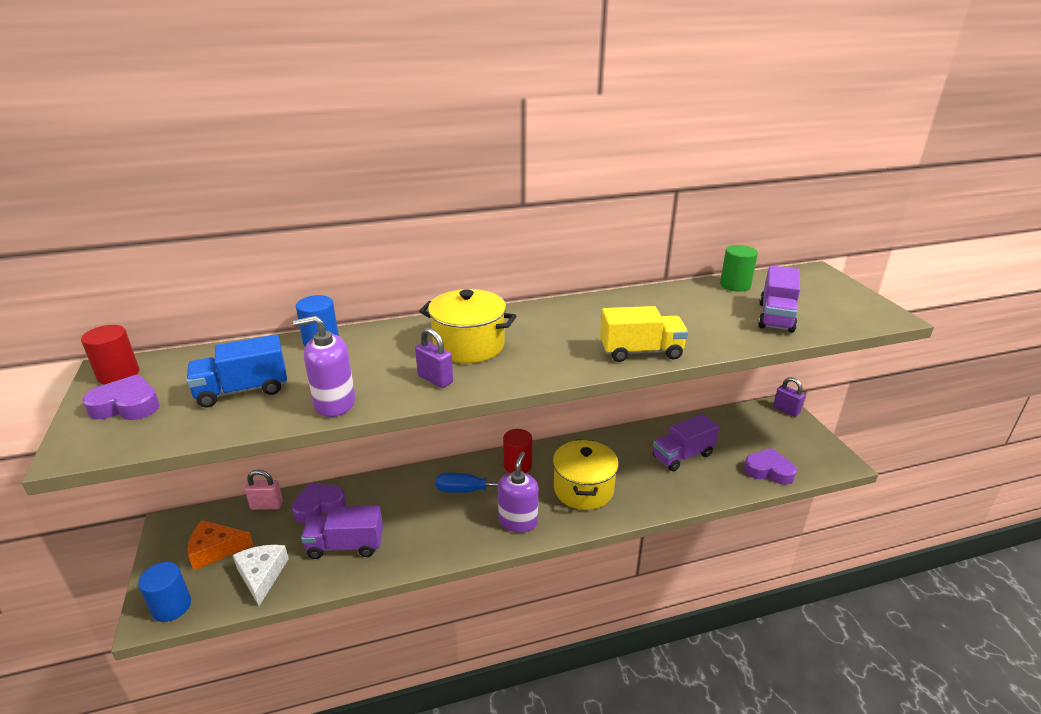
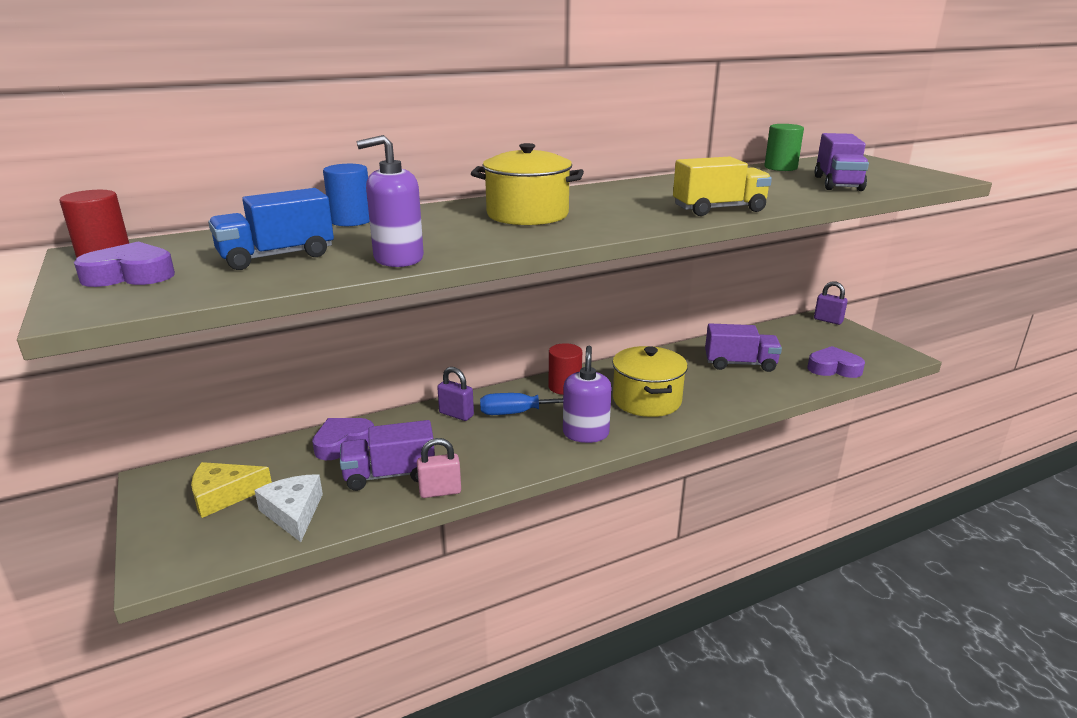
camera: 10 degrees left, 5 degrees down
(171, 606) = (184, 555): blue cylinder -> none
(215, 549) = (224, 495): orange cheese -> yellow cheese
(267, 505) = (276, 449): pink padlock -> pink padlock (440, 491)
(435, 379) = (506, 237): purple padlock -> purple padlock (456, 414)
(682, 455) = (740, 364): purple truck -> purple truck turned 135 degrees counterclockwise

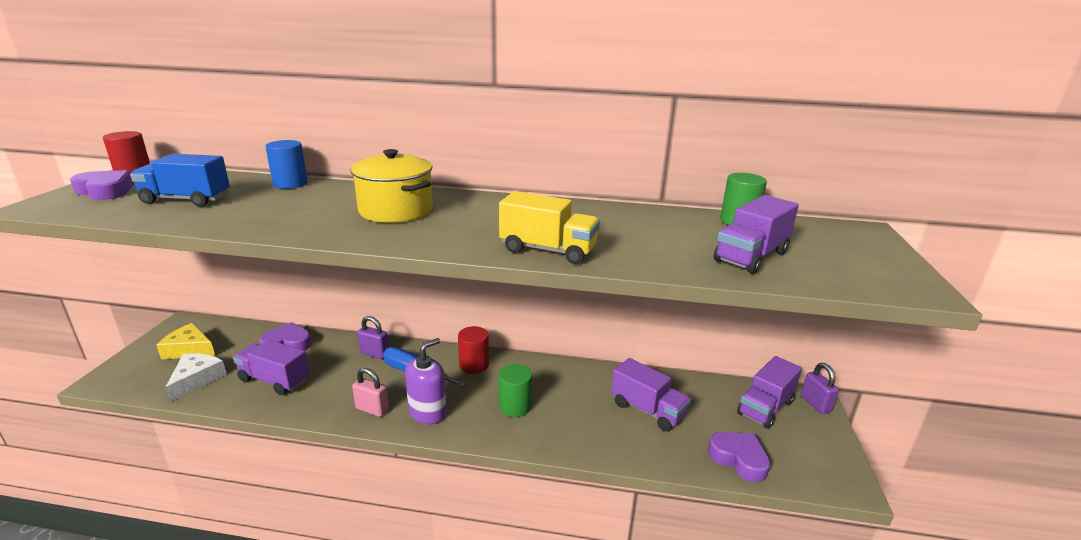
camera: 35 degrees right, 0 degrees up
(398, 258) = (229, 222): purple soap dispenser -> none
(440, 491) = (279, 408): pink padlock -> pink padlock (372, 409)
(456, 414) = (375, 354): purple padlock -> purple padlock turned 45 degrees counterclockwise
(646, 400) = (515, 406): yellow pot -> green cylinder
(805, 333) = (765, 407): none -> purple truck

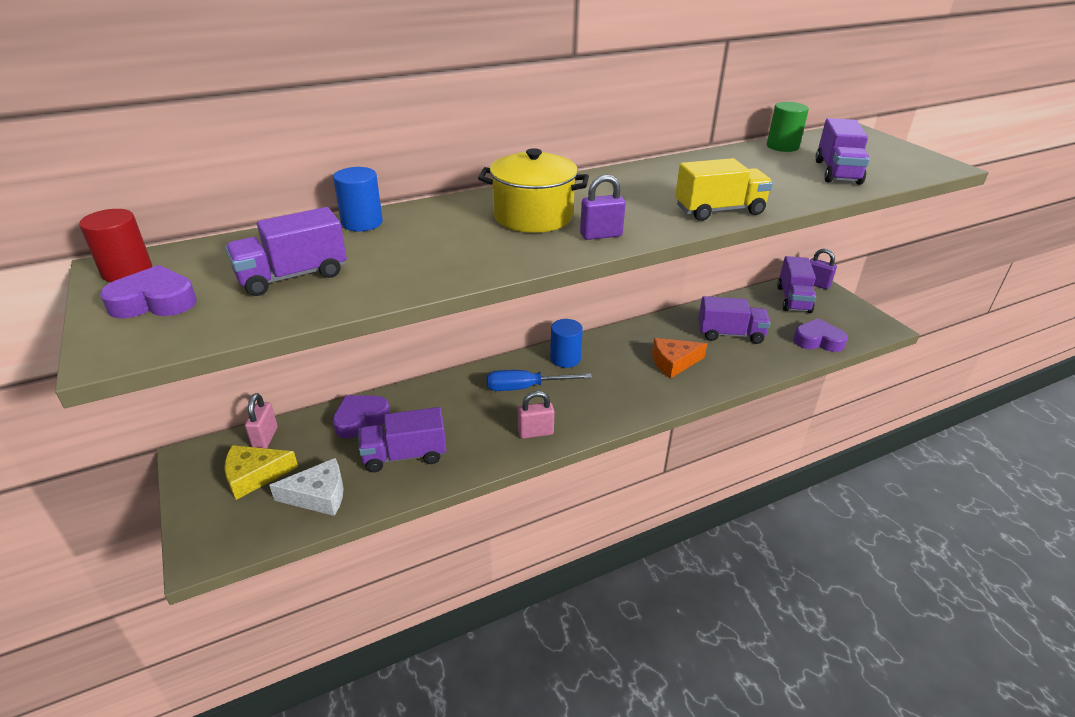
camera: 35 degrees left, 10 degrees up
(186, 200) = (293, 276): blue truck -> purple truck
(197, 380) = (318, 495): white cheese -> white cheese turned 105 degrees clockwise
(227, 330) = (265, 438): none -> pink padlock
(375, 354) = (464, 388): purple padlock -> purple padlock (601, 235)
(428, 412) = (584, 412): purple soap dispenser -> none
(474, 365) = (565, 359): red cylinder -> blue cylinder
(515, 406) = (641, 375): green cylinder -> none
(557, 409) = (673, 362): none -> orange cheese

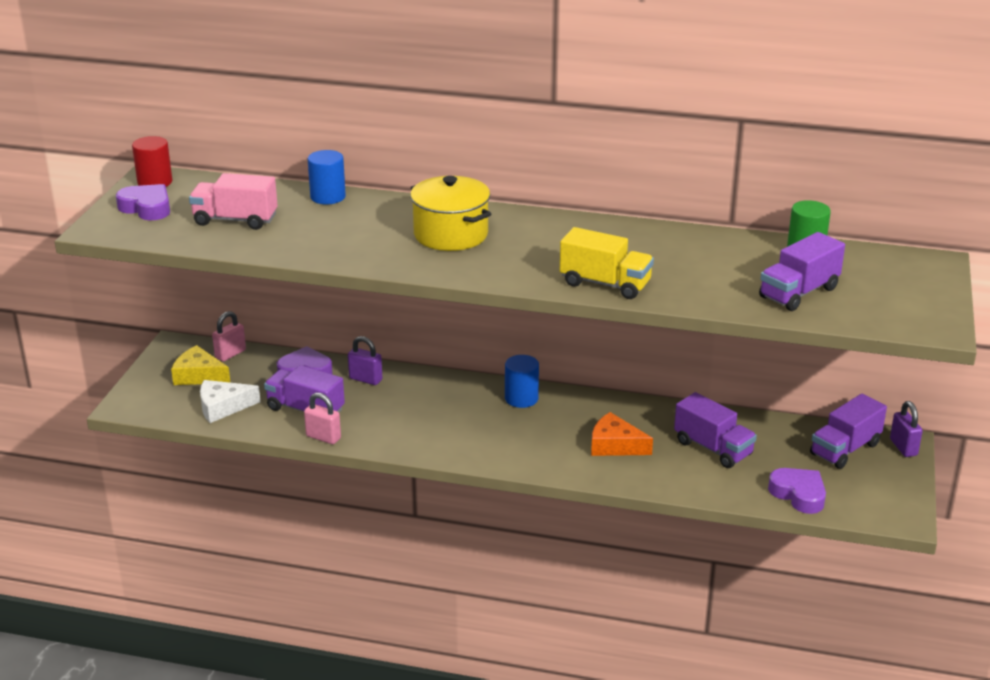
camera: 40 degrees right, 5 degrees down
(293, 276) = (235, 220): purple truck -> pink truck
(318, 495) = (223, 407): white cheese -> white cheese turned 135 degrees clockwise
(525, 387) = (455, 405): blue screwdriver -> none
(535, 432) = (417, 440): pink padlock -> pink padlock (323, 437)
(601, 235) = (472, 267): purple padlock -> purple padlock (365, 379)

